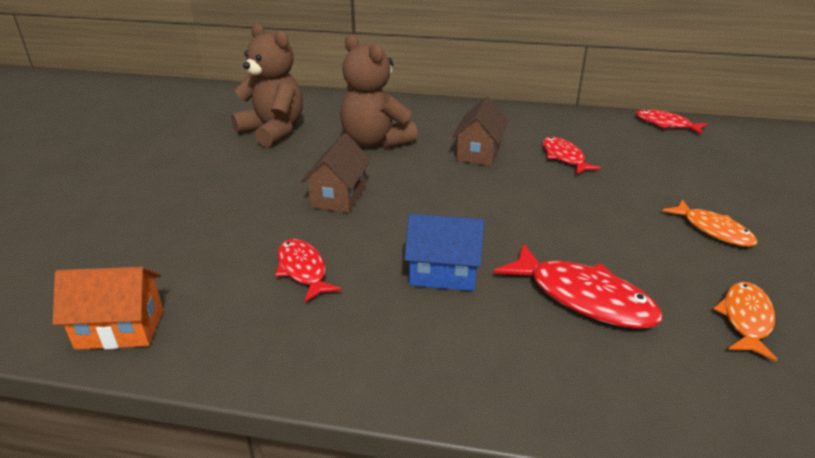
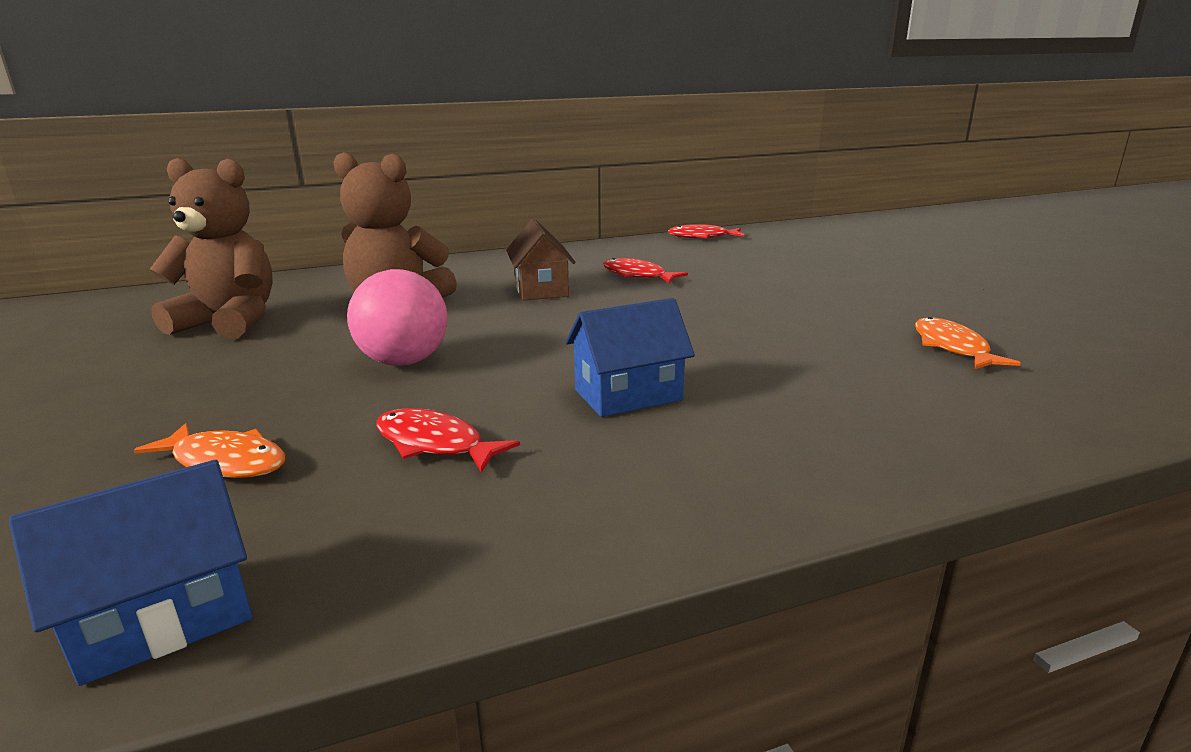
camera: 30 degrees left, 10 degrees down
(120, 329) = (164, 618): orange house -> blue house
(338, 196) = (404, 362): brown house -> pink ball
(583, 297) = (799, 372): red fish -> none
(713, 230) = (840, 296): orange fish -> orange fish (225, 462)

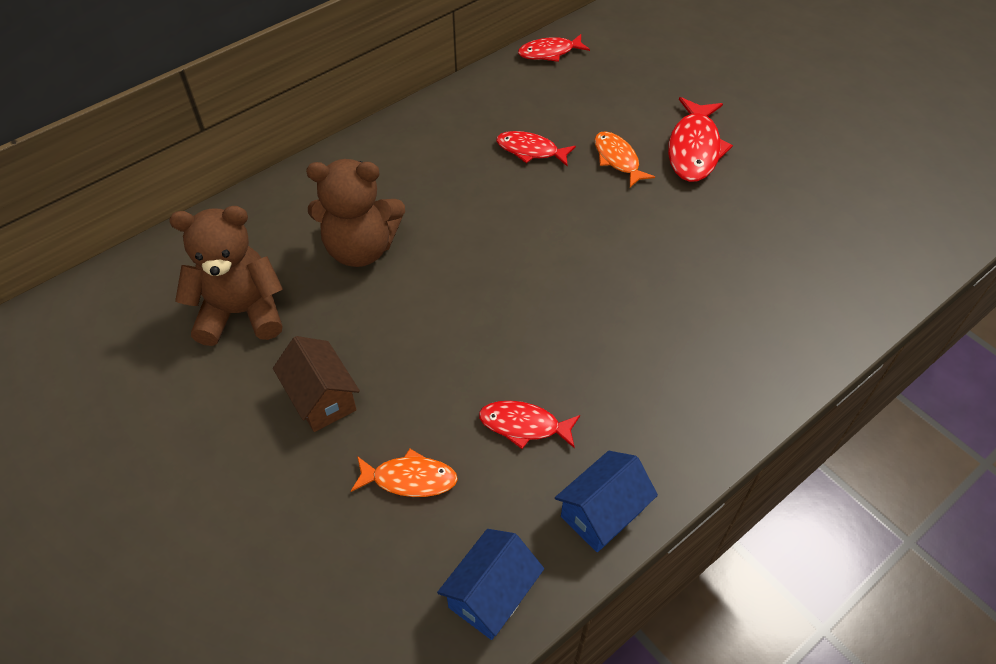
camera: 20 degrees left, 30 degrees up
(404, 362) = (434, 336): pink ball -> none
(541, 289) = (464, 195): brown house -> brown house (321, 398)
(628, 395) = (611, 339): blue house -> blue house (602, 513)
(834, 291) = (694, 149): none -> red fish
(952, 347) = (792, 225): orange fish -> orange fish (617, 159)

